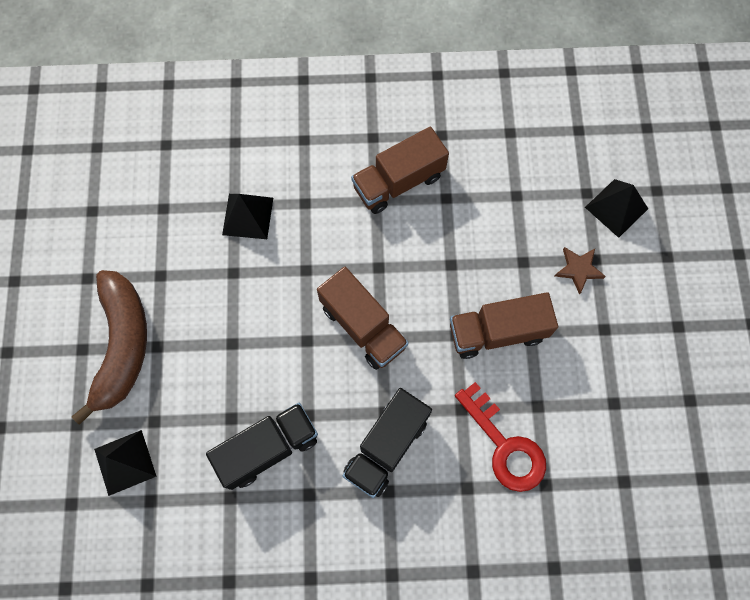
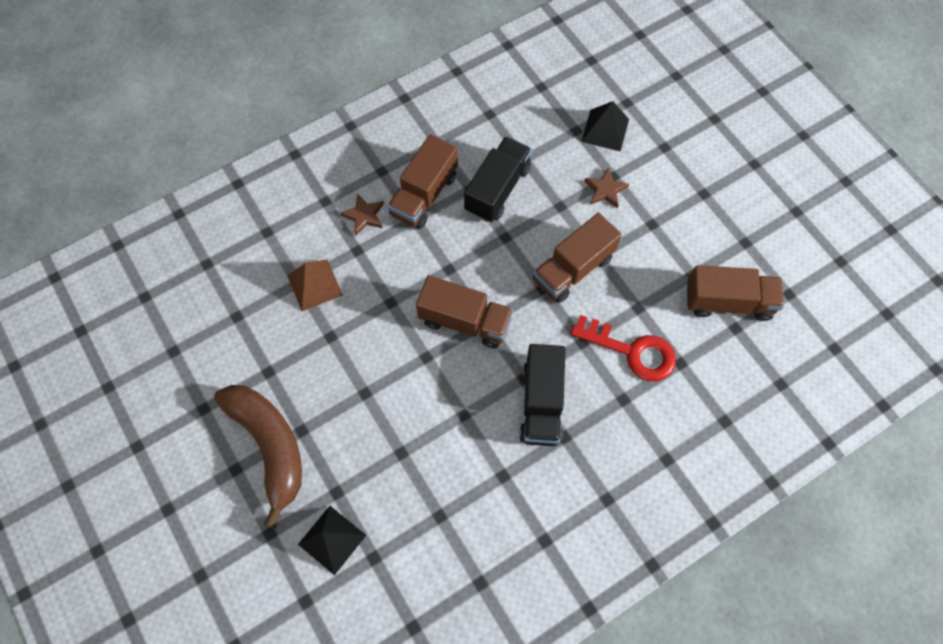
camera: 30 degrees left, 5 degrees down
(247, 216) = (314, 285): black pyramid -> brown pyramid
(268, 448) = (446, 459): black truck -> black truck (497, 189)
(331, 173) = (364, 216): none -> brown star
(633, 451) = (728, 302): none -> brown truck

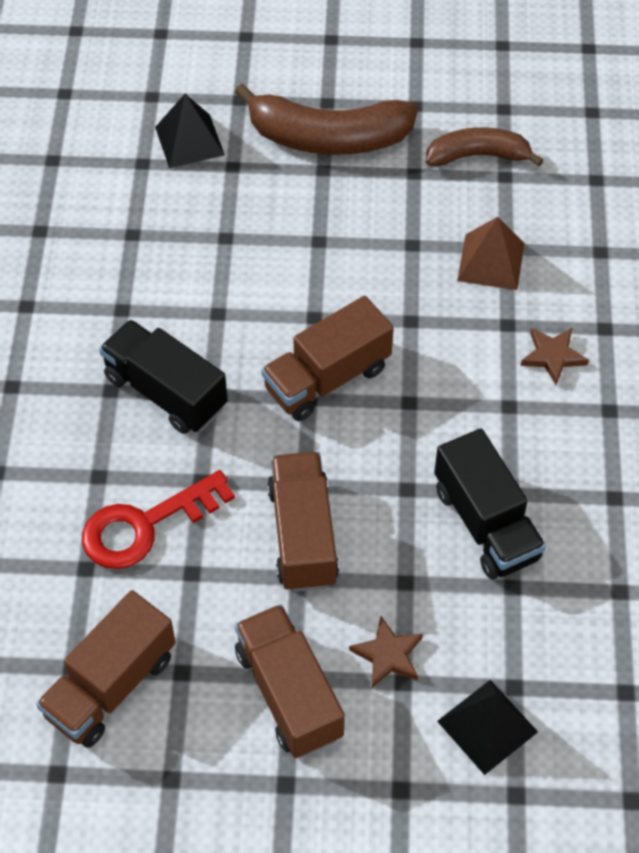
camera: 125 degrees right, 10 degrees down
(228, 342) = (478, 156): none -> brown banana
(424, 195) = (537, 436): brown truck -> brown truck (289, 693)

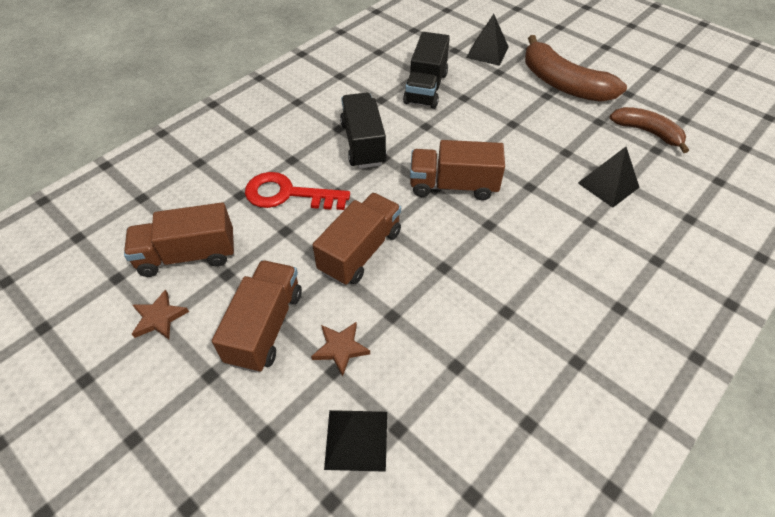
camera: 40 degrees right, 5 degrees down
(486, 523) = (474, 317): black truck -> black truck (426, 88)
(490, 261) = (608, 185): brown pyramid -> black pyramid
(553, 356) = (605, 254): brown star -> brown star (159, 318)

